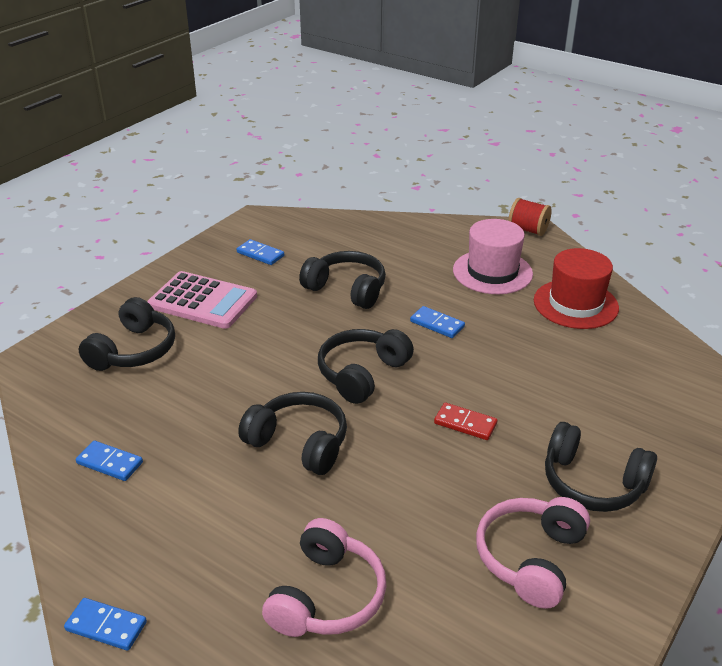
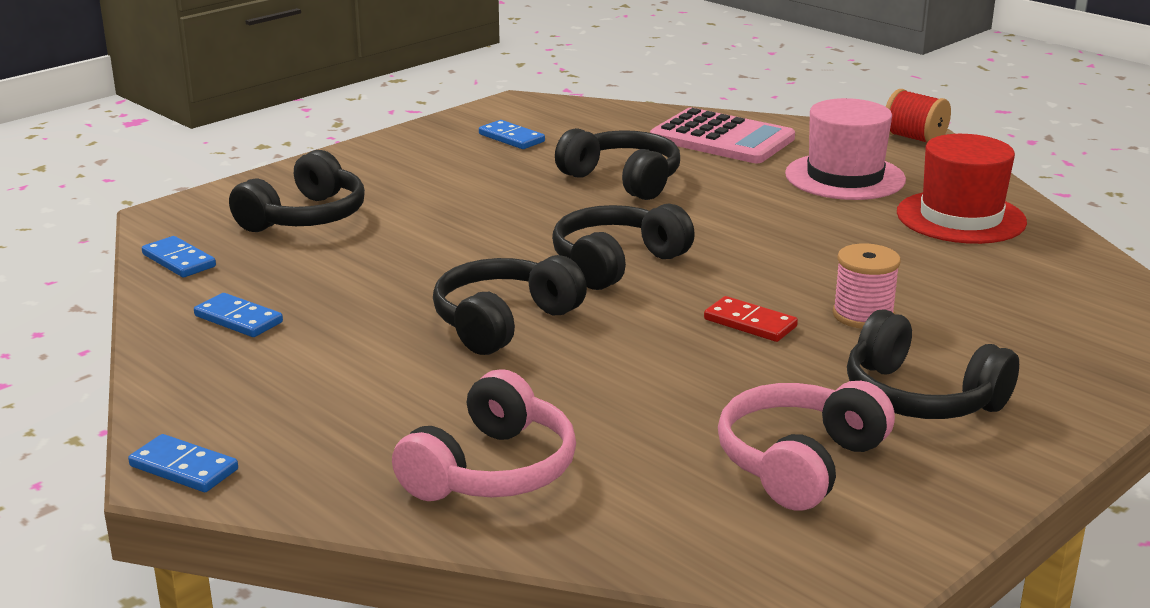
camera: 10 degrees right, 10 degrees down
(203, 301) = (415, 178): pink calculator -> pink calculator (722, 139)
(299, 443) = (503, 322): black headphones -> black headphones turned 90 degrees counterclockwise
(437, 324) = (743, 223): blue domino -> blue domino (179, 260)
(536, 407) = (863, 315): none -> pink spool

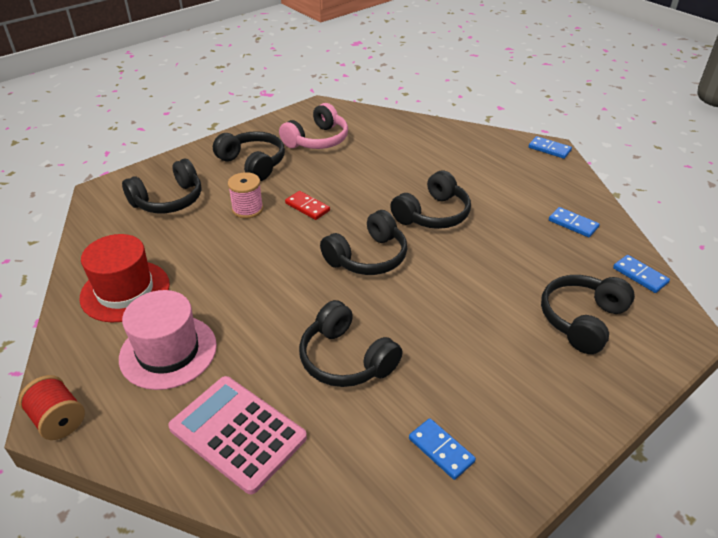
camera: 175 degrees left, 15 degrees up
(492, 470) = (432, 143): pink headphones -> none
(1028, 322) = (169, 200): none -> black headphones

